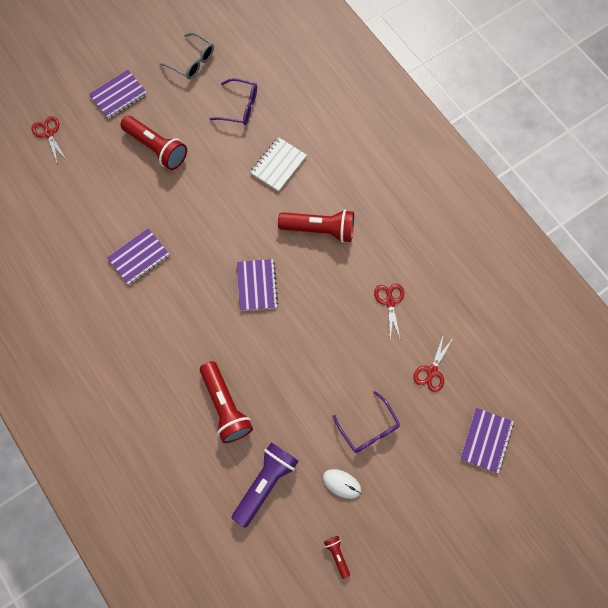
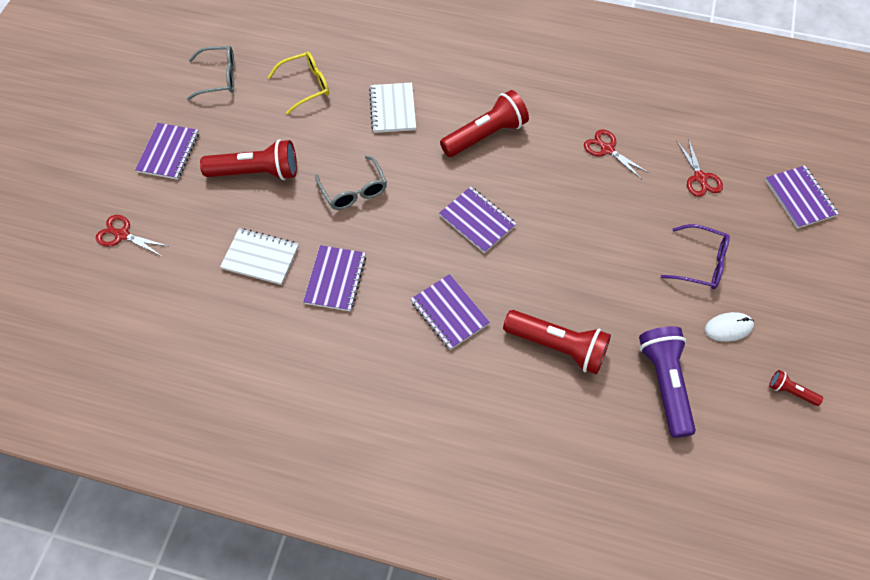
camera: 40 degrees left, 10 degrees down
(110, 209) = (260, 257): none -> white notebook
(183, 332) = (449, 313): none -> purple notebook
(202, 206) = (354, 191): none -> grey glasses
(240, 107) = (306, 86): purple glasses -> yellow glasses

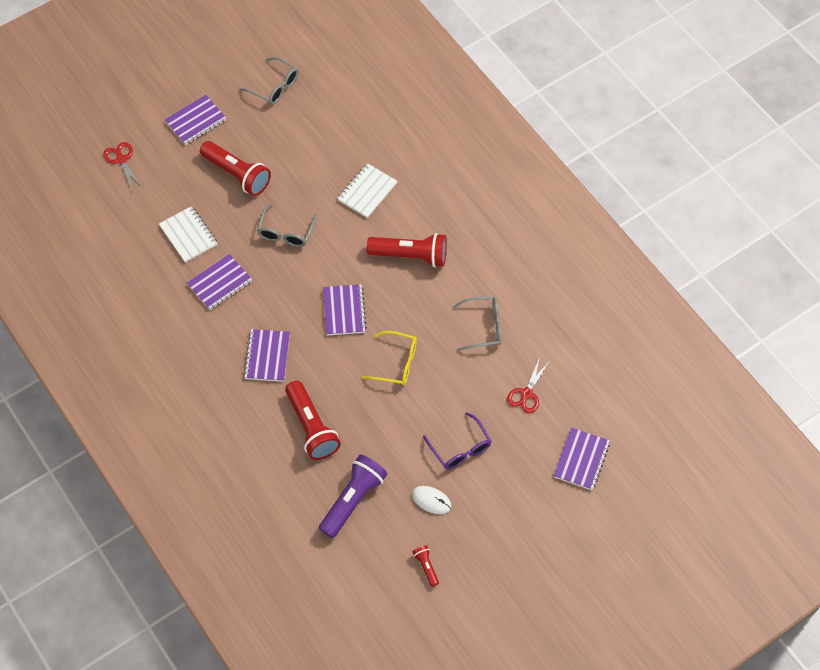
camera: 40 degrees right, 0 degrees up
(306, 86) = (326, 133): yellow glasses -> yellow glasses (397, 363)
(607, 149) = (484, 327): red scissors -> grey glasses

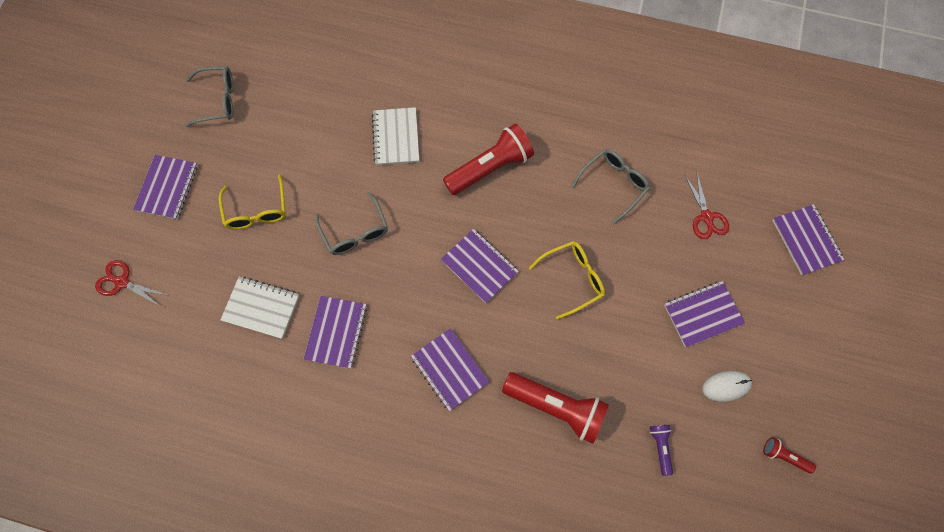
camera: 40 degrees left, 10 degrees up
(237, 175) = (257, 211): red flashlight -> yellow glasses
(353, 500) = (660, 447): purple flashlight -> purple flashlight, size x0.46
(460, 448) = (702, 314): purple glasses -> purple notebook

